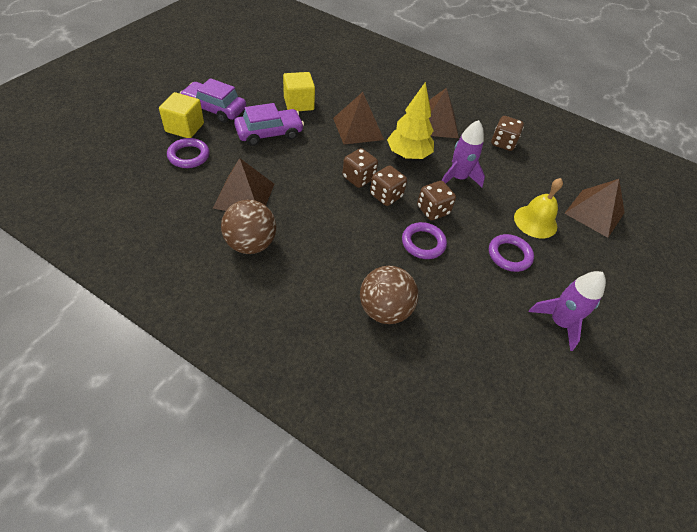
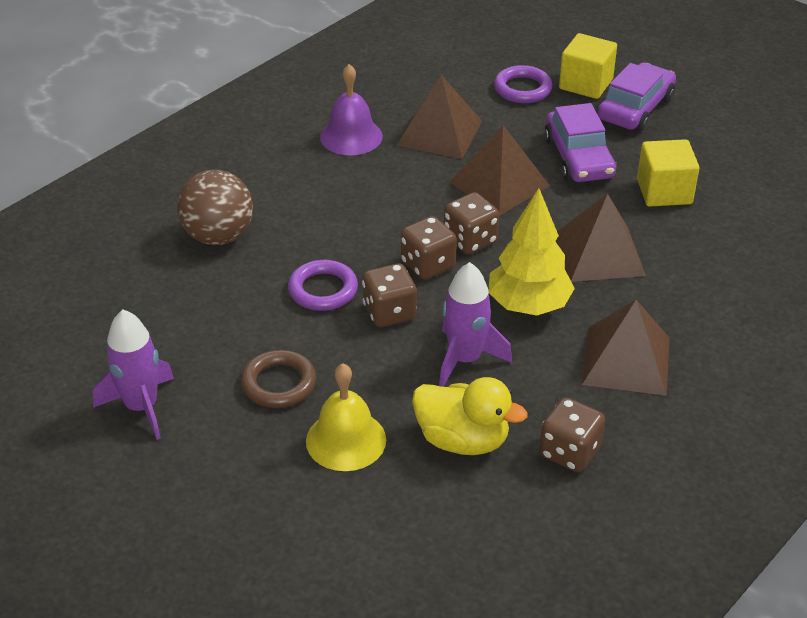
camera: 105 degrees right, 10 degrees down
(251, 244) = (351, 136): brown ball -> purple bell
(509, 255) = (279, 383): purple ring -> brown ring
(513, 178) = (462, 440): none -> yellow duck
(594, 213) = (355, 543): brown pyramid -> brown pyramid (499, 184)

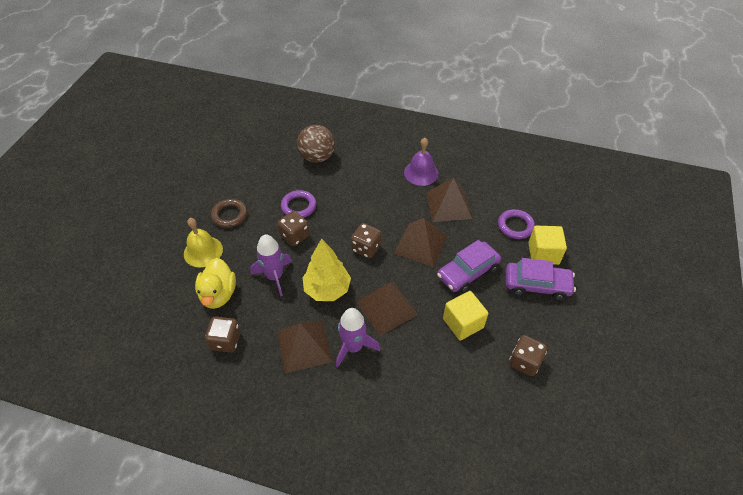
camera: 65 degrees right, 10 degrees up
(141, 407) = (198, 178): purple rocket -> purple rocket (353, 347)
(428, 265) = (337, 238): brown dice -> brown dice (524, 362)

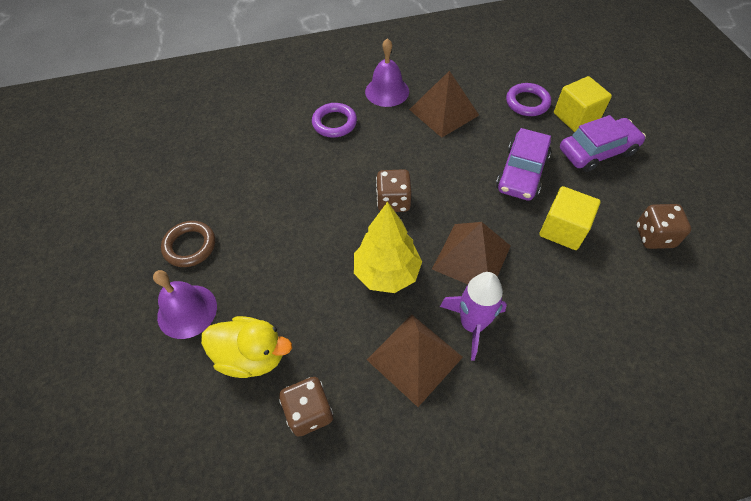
camera: 30 degrees left, 5 degrees up
(203, 251) = (187, 311): yellow bell -> purple bell
(218, 294) = (252, 356): yellow duck -> yellow duck turned 45 degrees counterclockwise
(274, 276) = (309, 292): purple rocket -> none
(294, 236) = (296, 230): brown dice -> none
(298, 206) = (274, 192): purple ring -> purple ring (334, 123)
(317, 157) = (252, 126): brown ball -> none
(420, 244) = (449, 168): brown pyramid -> none

